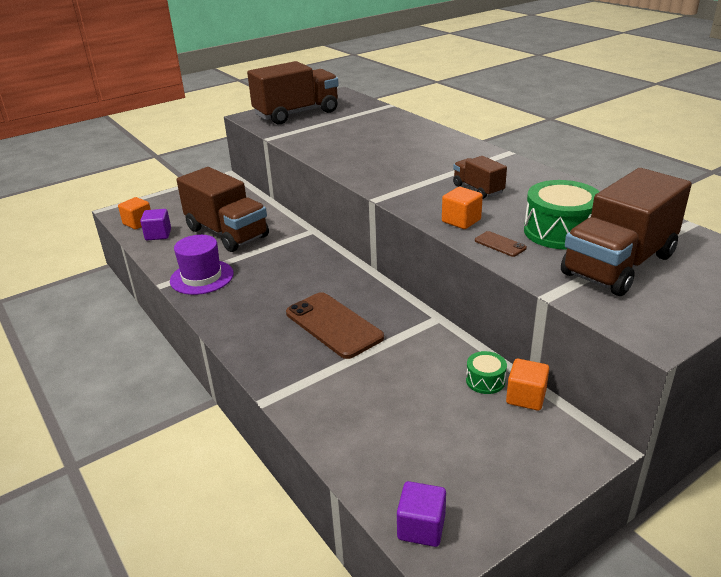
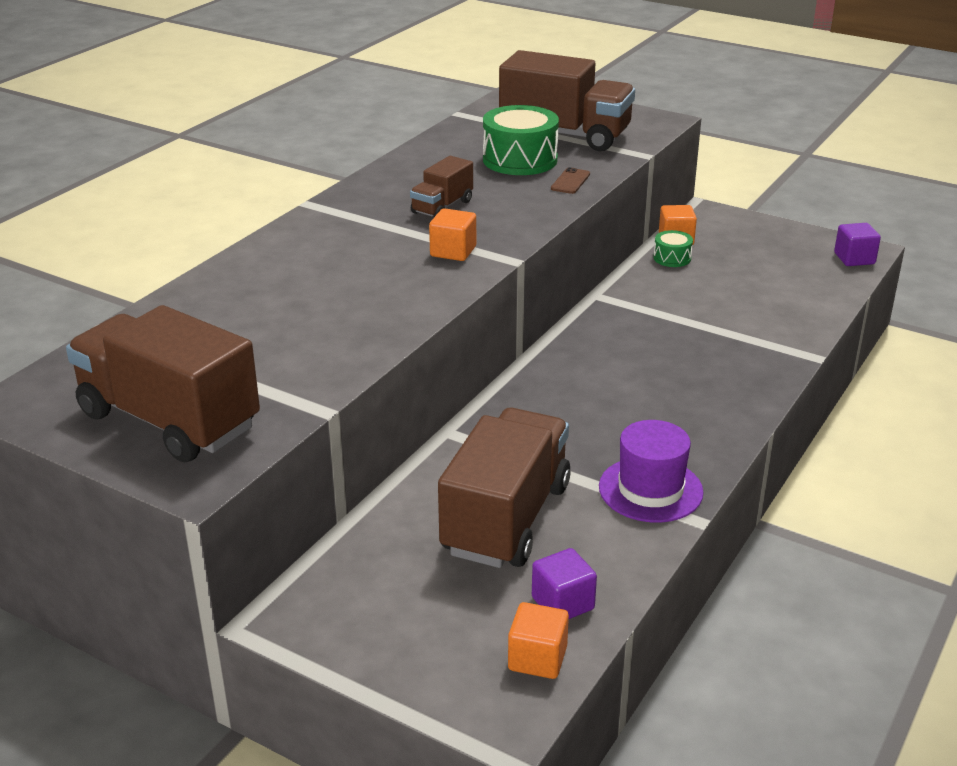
camera: 115 degrees left, 0 degrees up
(333, 325) = (663, 351): brown phone -> none
(461, 221) = (534, 205): orange cube -> orange cube (453, 251)

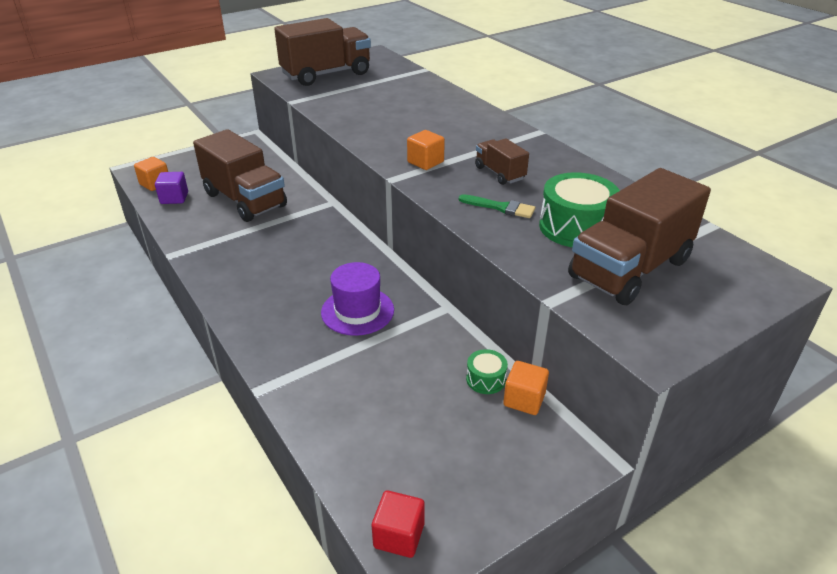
camera: 115 degrees right, 5 degrees up
(518, 195) = (500, 207): none -> green brush
(570, 181) = (512, 238): brown phone -> none
(650, 489) = (213, 248): purple hat -> purple hat (357, 311)
(854, 259) = (399, 535): purple cube -> red cube

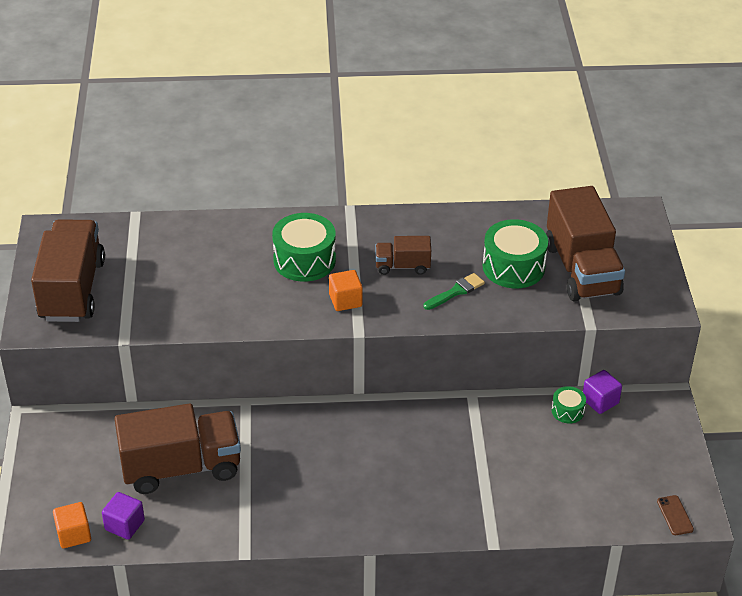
camera: 60 degrees left, 5 degrees up
(357, 311) = (436, 450): purple hat -> none
(399, 535) = (675, 515): red cube -> brown phone
(452, 133) = (304, 260): none -> green drum
(524, 399) = (600, 401): orange cube -> purple cube

